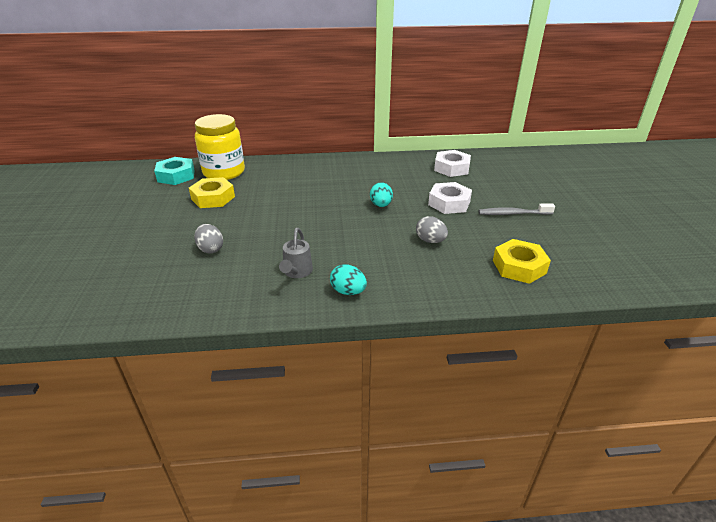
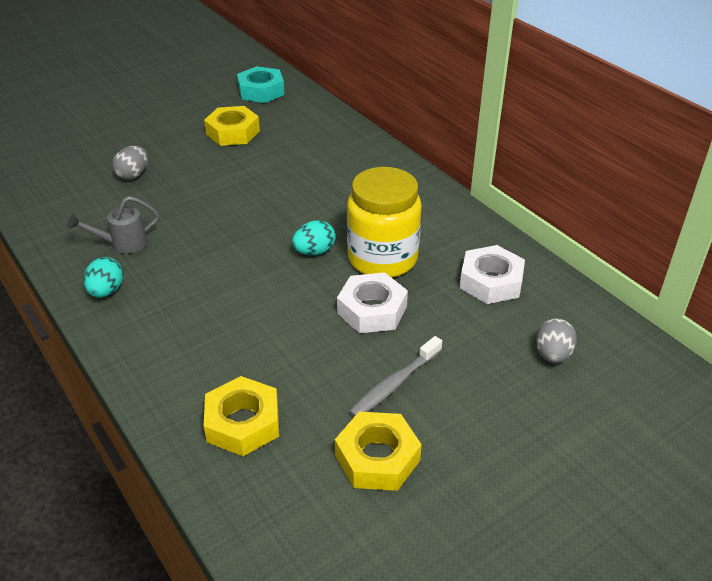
camera: 60 degrees right, 5 degrees up
(224, 172) = (295, 113): yellow jar -> yellow jar (382, 258)
(430, 241) = (254, 321): grey egg -> grey egg (552, 355)
(513, 214) = (394, 384): grey toothbrush -> grey toothbrush turned 105 degrees counterclockwise
(565, 233) = (377, 458): none -> yellow nut

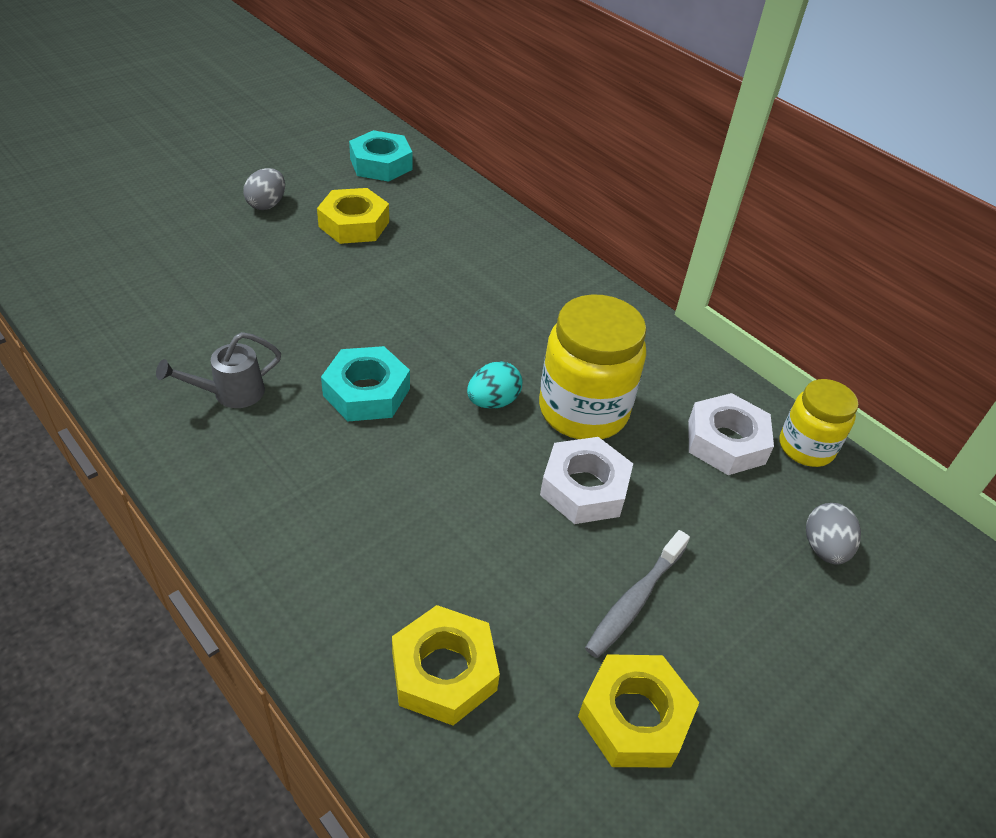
camera: 10 degrees left, 5 degrees up
(106, 291) = (219, 468): turquoise egg -> none
(133, 175) = (229, 287): grey egg -> grey egg (267, 204)
(221, 244) = (366, 392): none -> turquoise nut
(555, 286) = (806, 447): none -> yellow jar

